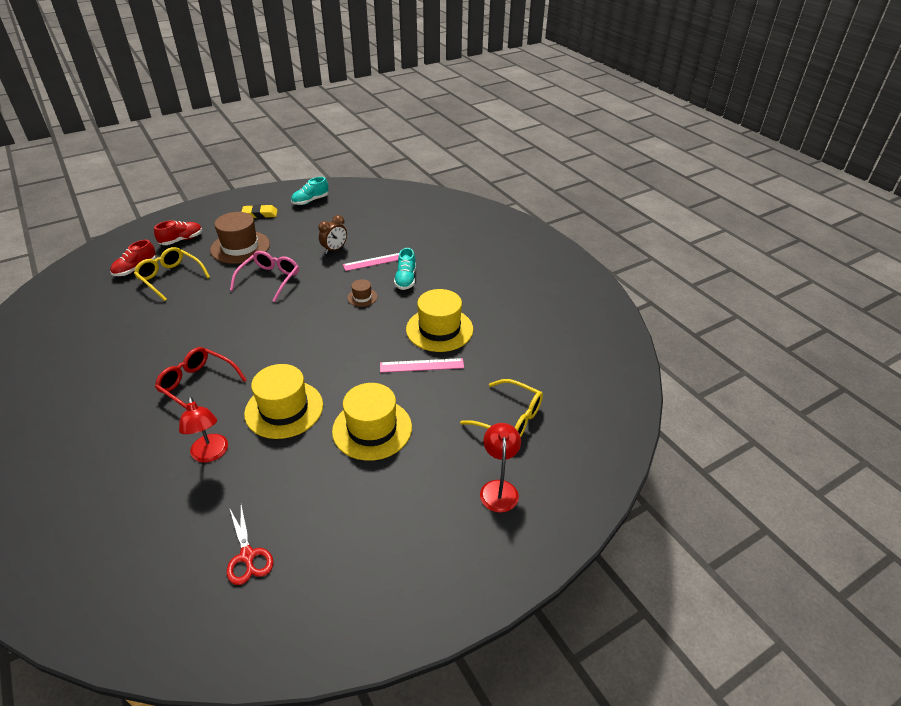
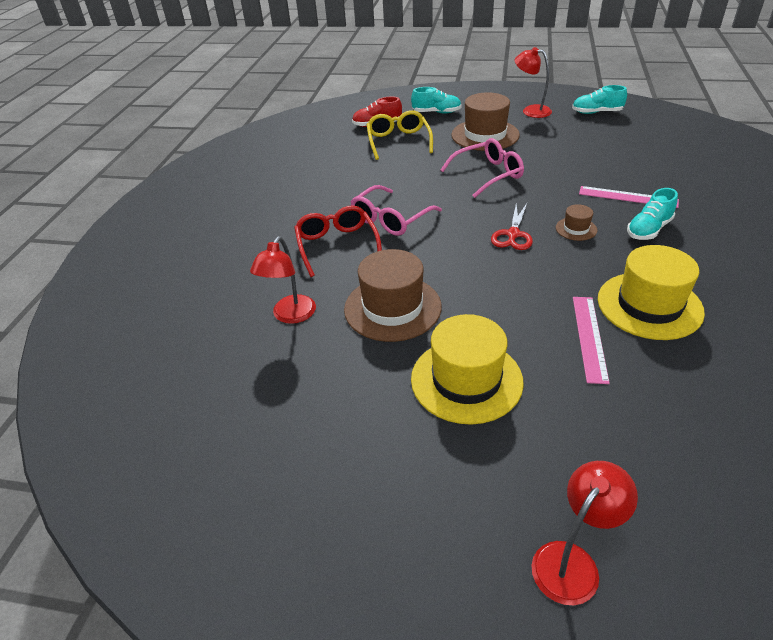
camera: 45 degrees right, 0 degrees up
(181, 240) = (436, 112): red shoe -> turquoise shoe
(223, 345) = (390, 219): none -> pink glasses
(247, 556) = (231, 437): red scissors -> red scissors (513, 234)
(260, 214) = (531, 111): yellow eraser -> red lamp
(284, 409) = (392, 308): yellow hat -> brown hat
(334, 249) = (584, 168): brown clock -> none
(421, 365) = (589, 337): pink ruler -> pink ruler turned 60 degrees clockwise
(510, 418) = (667, 473): yellow glasses -> none

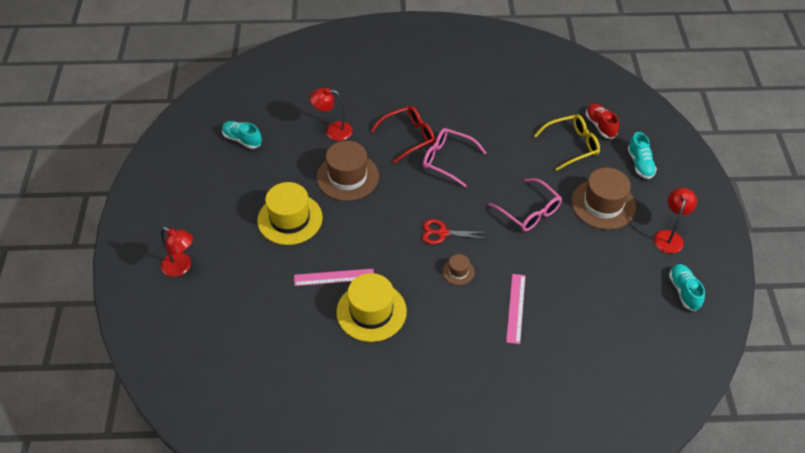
camera: 75 degrees right, 10 degrees up
(648, 229) = (467, 319): turquoise shoe -> turquoise shoe (242, 140)

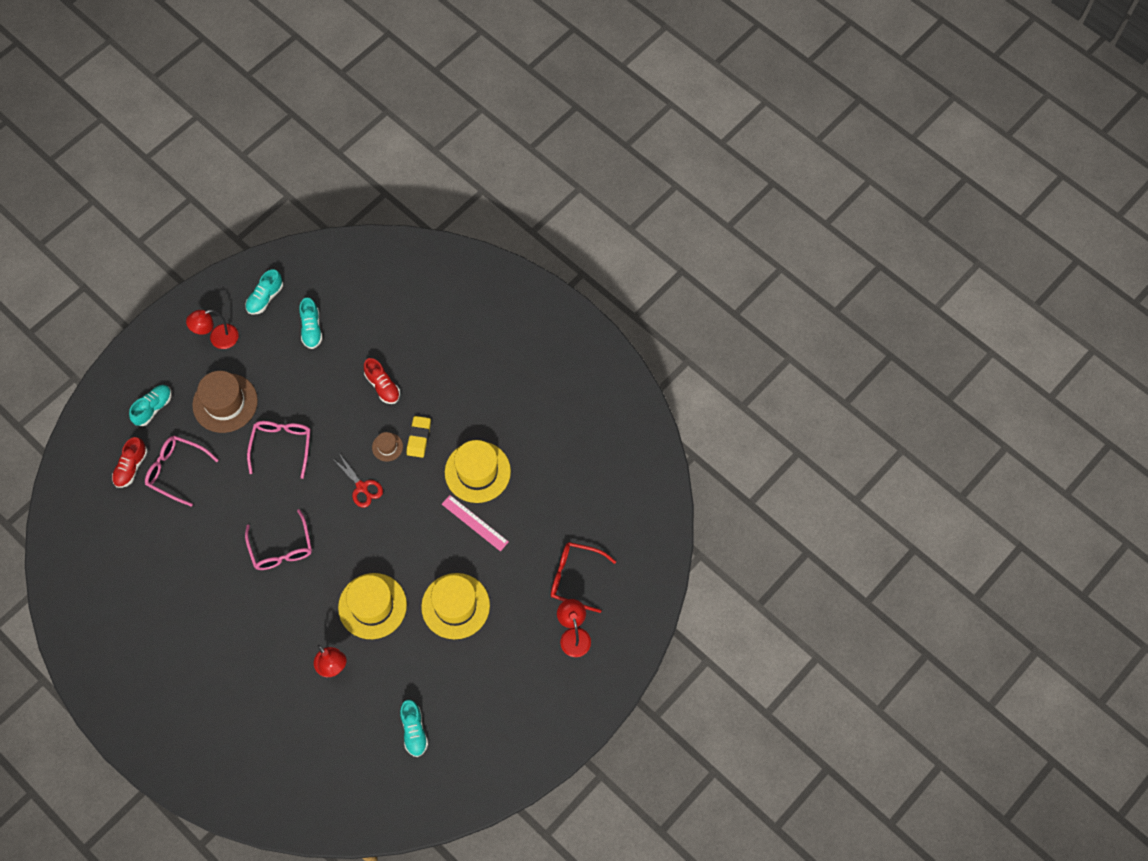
camera: 135 degrees left, 15 degrees up
(347, 177) = (372, 606): brown hat -> yellow hat
(408, 137) = (283, 601): red glasses -> red glasses (575, 578)
(443, 297) = (419, 438): none -> yellow eraser
(516, 308) = (383, 386): pink ruler -> red shoe
(572, 145) = (176, 471): yellow glasses -> pink glasses
(621, 300) = (311, 329): none -> turquoise shoe

